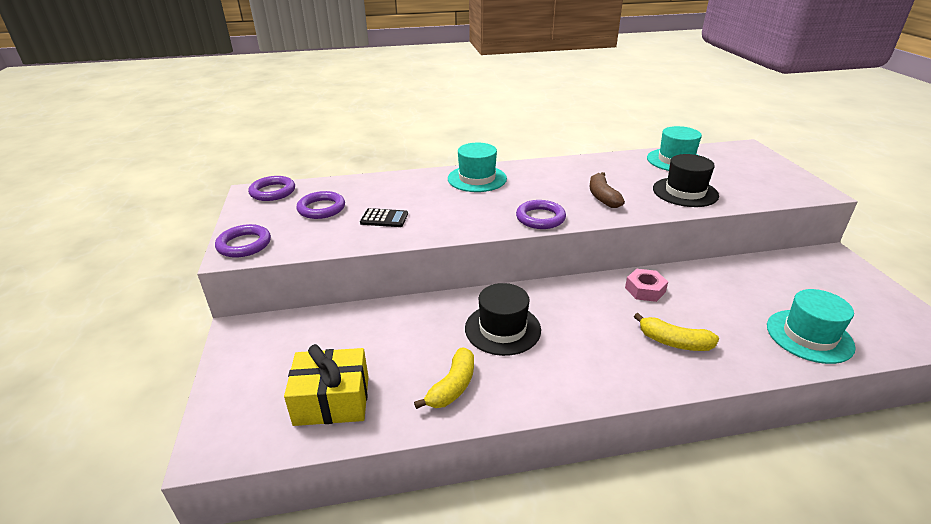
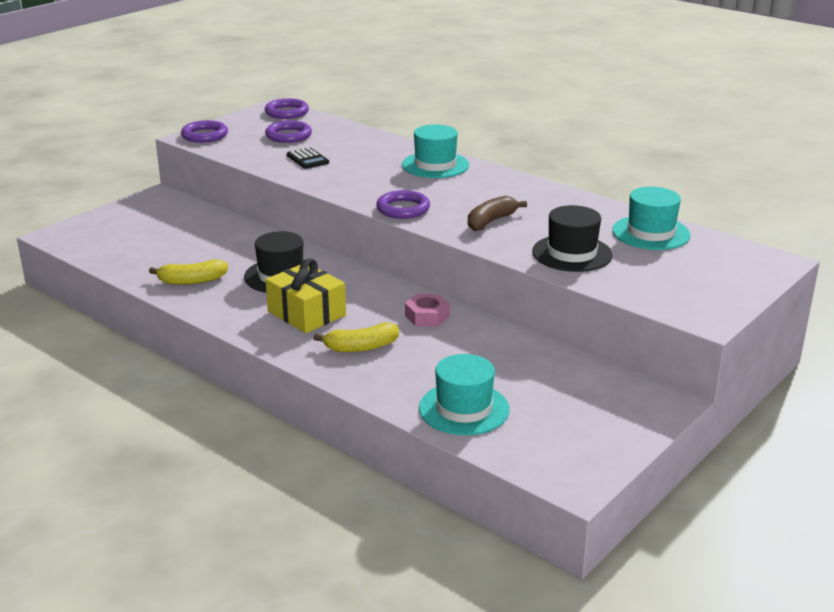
camera: 50 degrees right, 5 degrees down
(332, 400) = (131, 250): yellow gift -> yellow gift (306, 313)
(674, 342) = (361, 347): yellow banana -> yellow banana turned 90 degrees counterclockwise

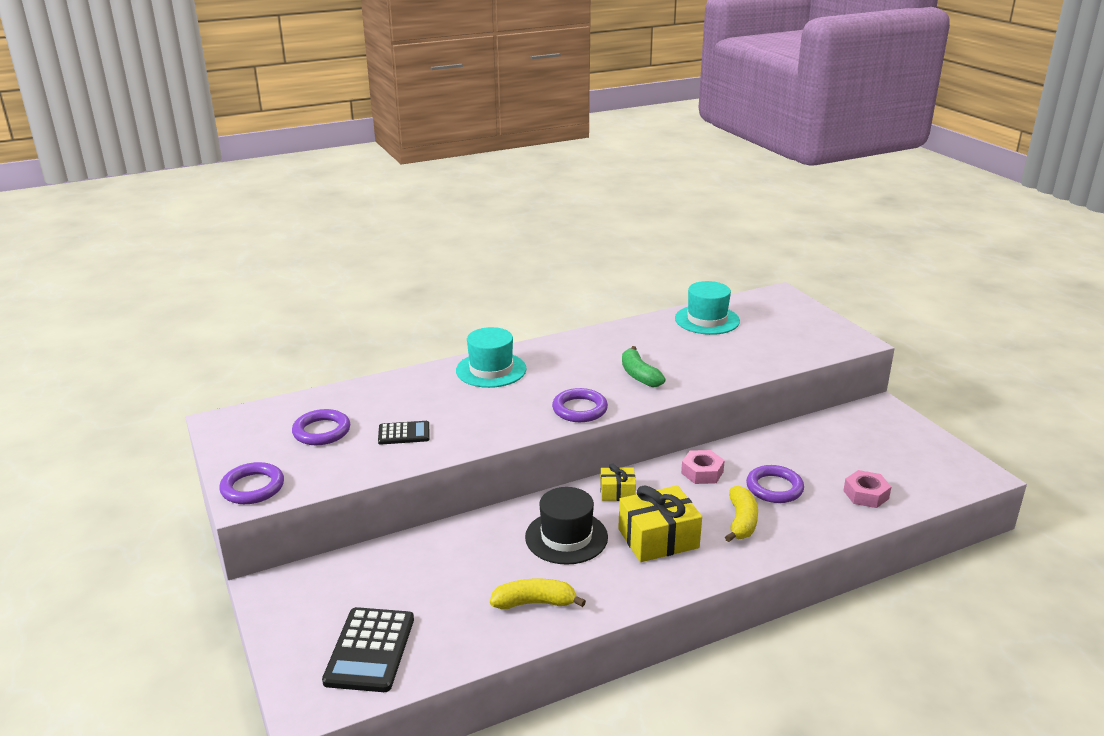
camera: 65 degrees left, 0 degrees up
(114, 239) = (370, 650): none -> black calculator
(192, 281) = (535, 603): yellow banana -> yellow banana turned 105 degrees counterclockwise
(287, 112) = (247, 418): purple ring -> purple ring (774, 488)
(362, 284) = (617, 492): none -> yellow gift
(464, 409) = (866, 494): turquoise hat -> pink nut
(491, 221) = (639, 375): brown banana -> green banana
(572, 253) = (724, 358): black hat -> none

